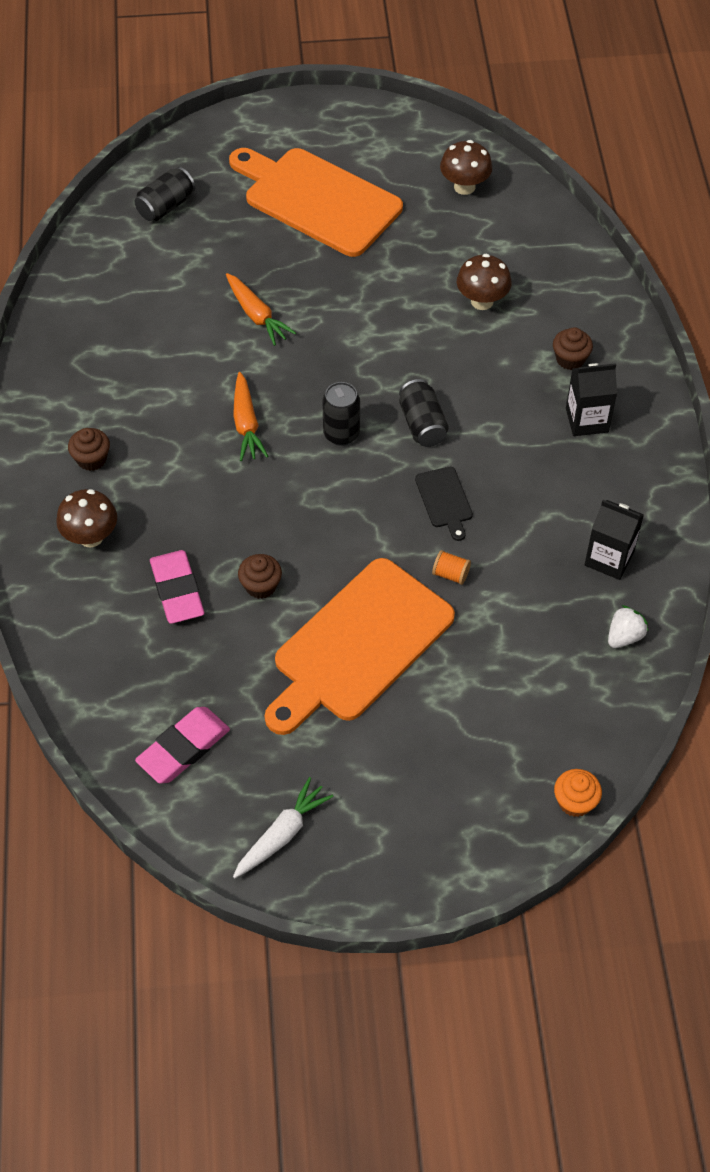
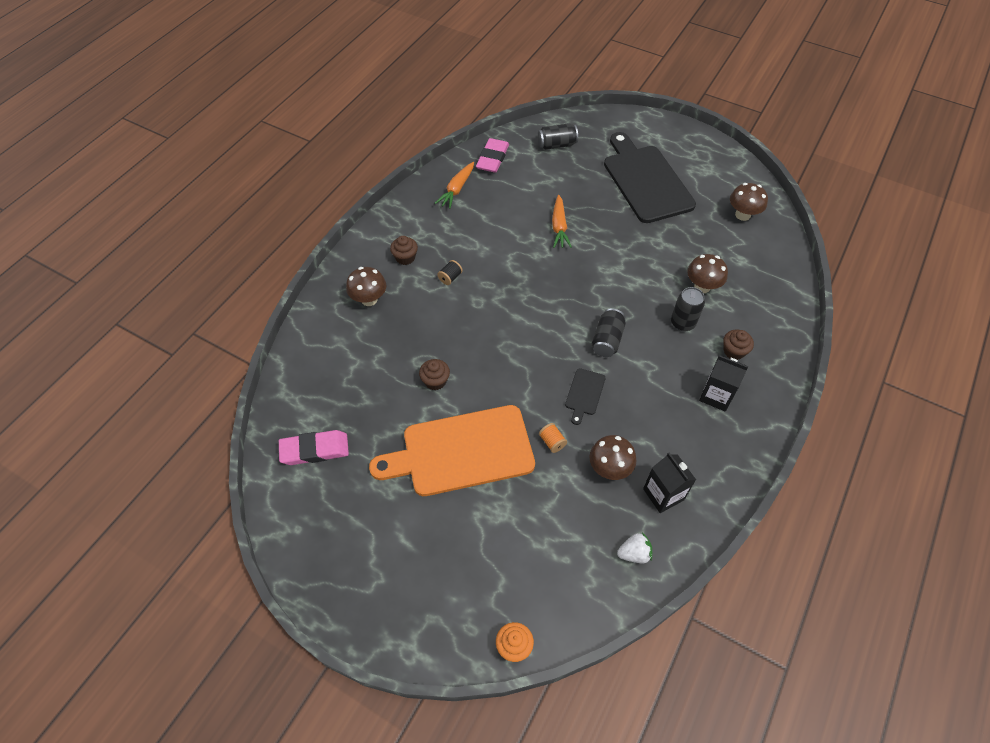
camera: 35 degrees right, 0 degrees up
(172, 453) = (450, 277): none -> black spool
(177, 590) = (388, 356): pink eraser -> pink eraser (492, 158)
(246, 424) = (504, 284): orange carrot -> orange carrot (457, 189)
(282, 834) = (323, 540): white carrot -> none
(317, 200) = (645, 181): orange cutting board -> black cutting board
(341, 434) = (553, 319): black can -> black can (682, 323)
(534, 565) = (609, 468): none -> brown mushroom

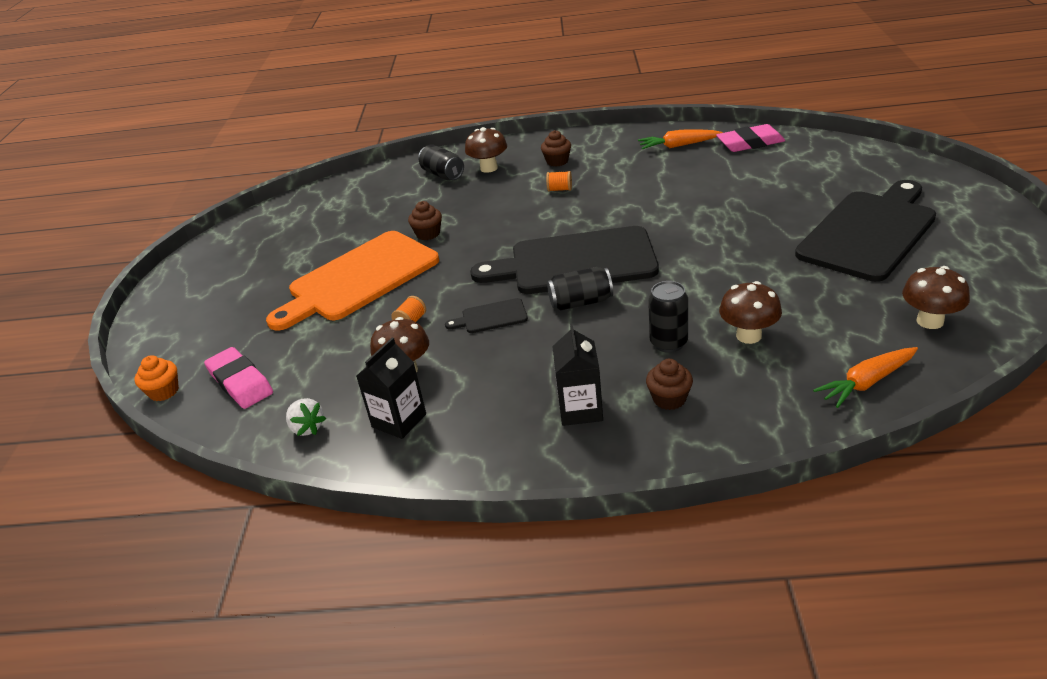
camera: 65 degrees right, 20 degrees down
(315, 450) = (308, 215): pink eraser -> pink eraser (240, 382)
(450, 277) = (560, 189): black spool -> orange spool
(462, 452) = (359, 279): orange cutting board -> orange cutting board turned 90 degrees counterclockwise
(557, 145) = (831, 163): black can -> black can (442, 174)
(557, 319) = (575, 262): none -> black cutting board
(559, 227) = (708, 212): orange carrot -> orange carrot (867, 383)

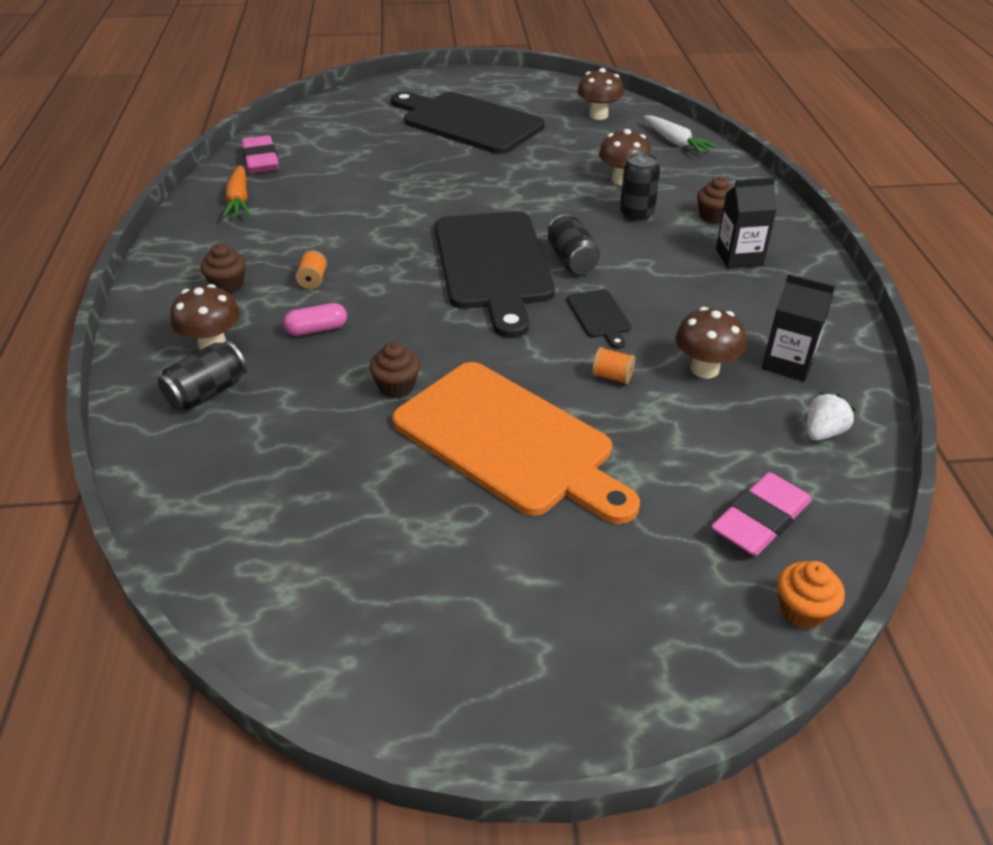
camera: 100 degrees left, 5 degrees up
(498, 199) = (317, 329): none -> pink capsule
(867, 383) = (675, 142): orange carrot -> white carrot

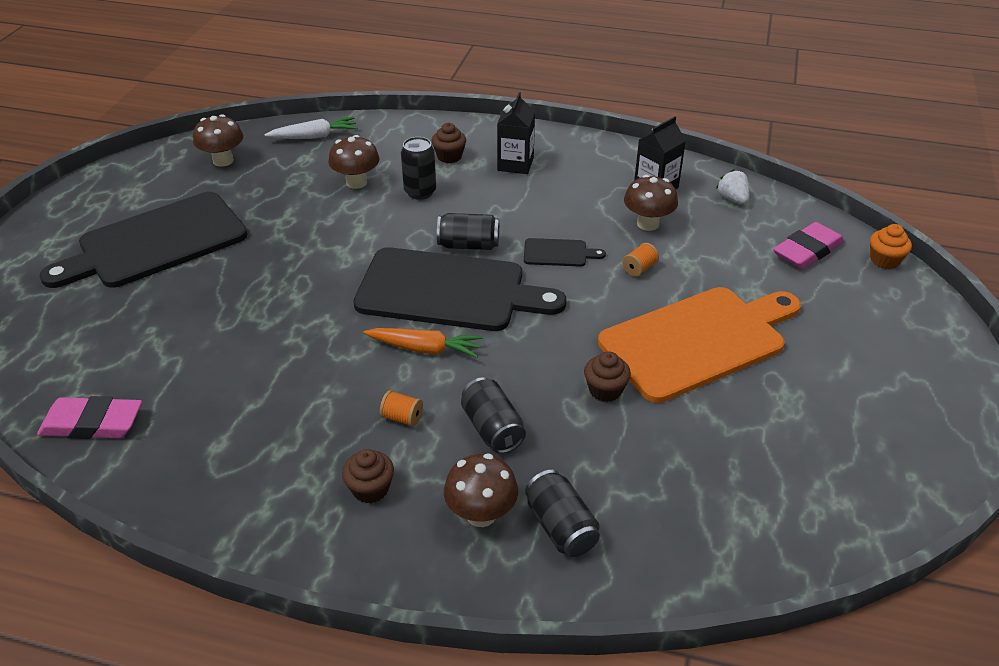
camera: 70 degrees left, 0 degrees up
(239, 200) = (181, 456): orange carrot -> orange carrot (425, 349)
(317, 329) = (492, 428): pink capsule -> black can
(760, 520) = (807, 250): pink eraser -> pink eraser turned 75 degrees clockwise

